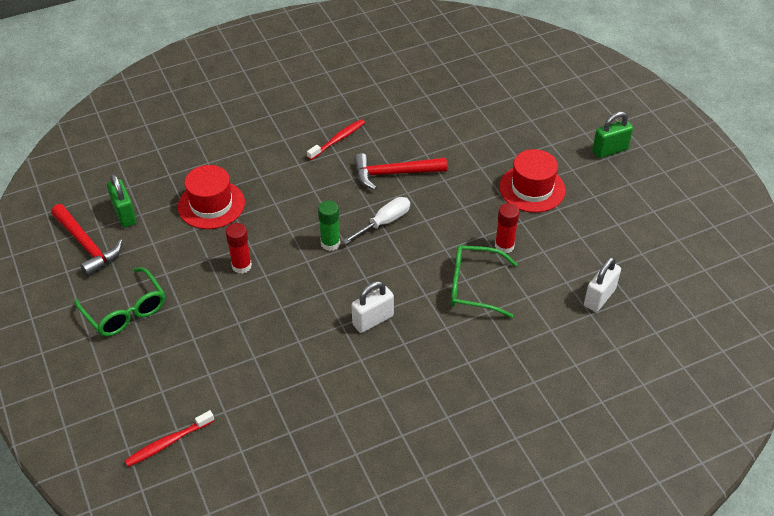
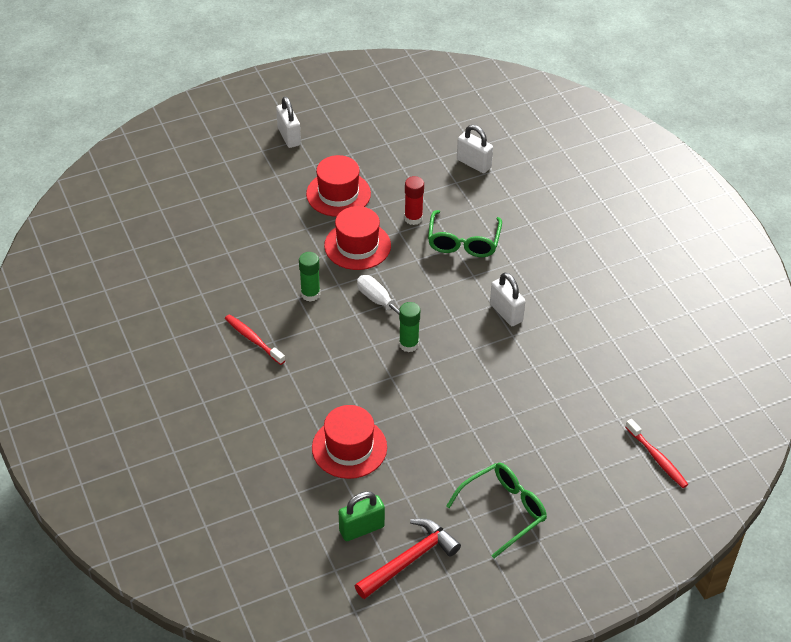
camera: 90 degrees left, 0 degrees up
(241, 266) = (439, 415): red glue stick -> none
(393, 173) = (310, 294): red hammer -> green glue stick
(460, 204) = (357, 246): none -> red hat
(610, 150) = (289, 137): green padlock -> white padlock

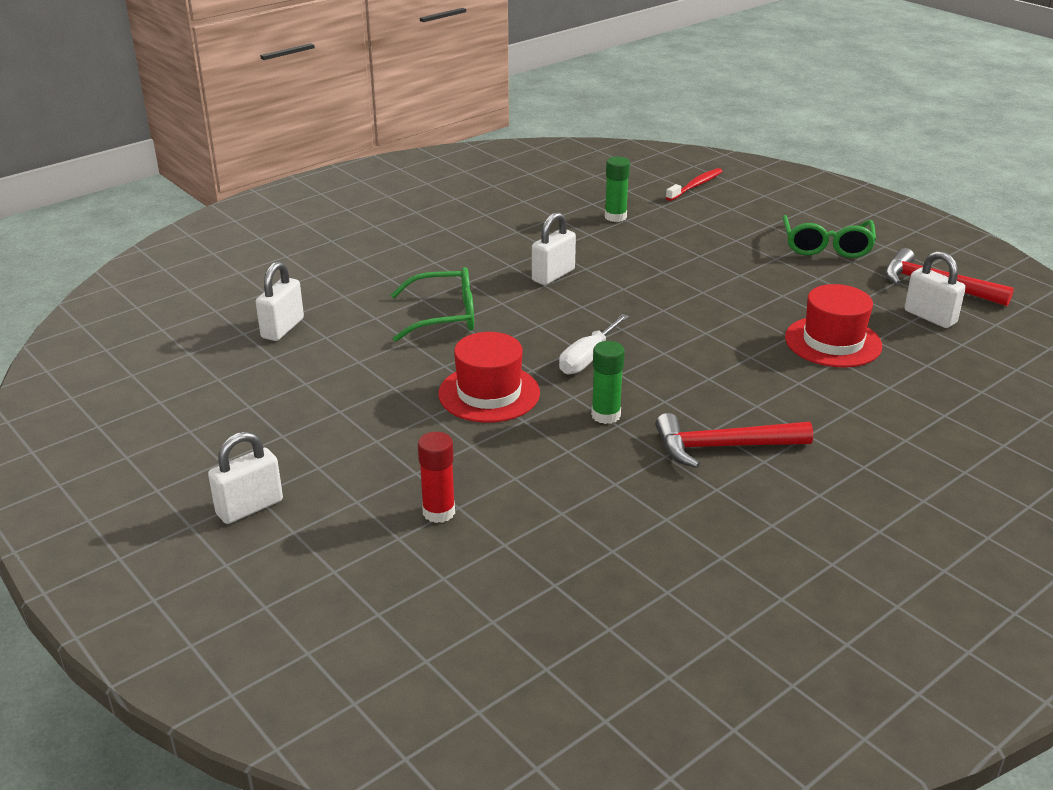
camera: 105 degrees left, 15 degrees down
(253, 339) = (722, 447): red toothbrush -> red hammer
(338, 194) = (383, 429): red hat -> none
(361, 528) = (930, 317): green padlock -> white padlock
(408, 344) = (645, 328): green glue stick -> green glue stick (615, 217)
(413, 218) = (413, 358): red glue stick -> red glue stick (439, 512)
(504, 510) = (826, 246): green glasses -> green glasses turned 120 degrees counterclockwise

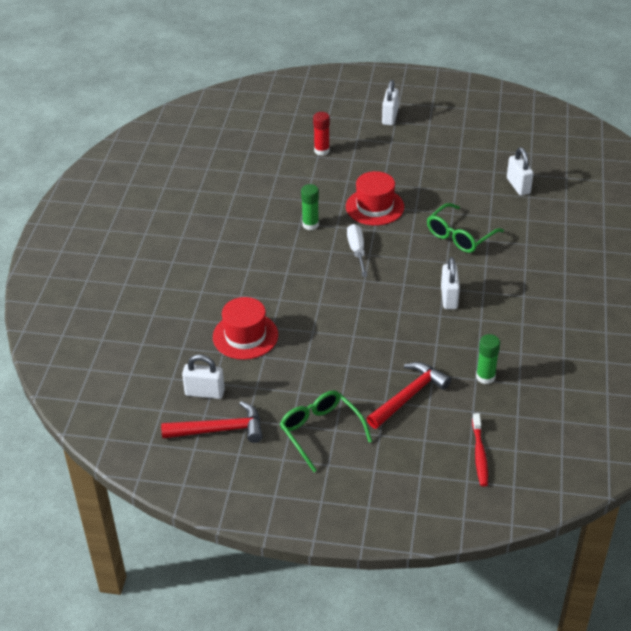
camera: 140 degrees right, 10 degrees up
(722, 447) = (243, 237): red hammer -> red hammer (409, 396)

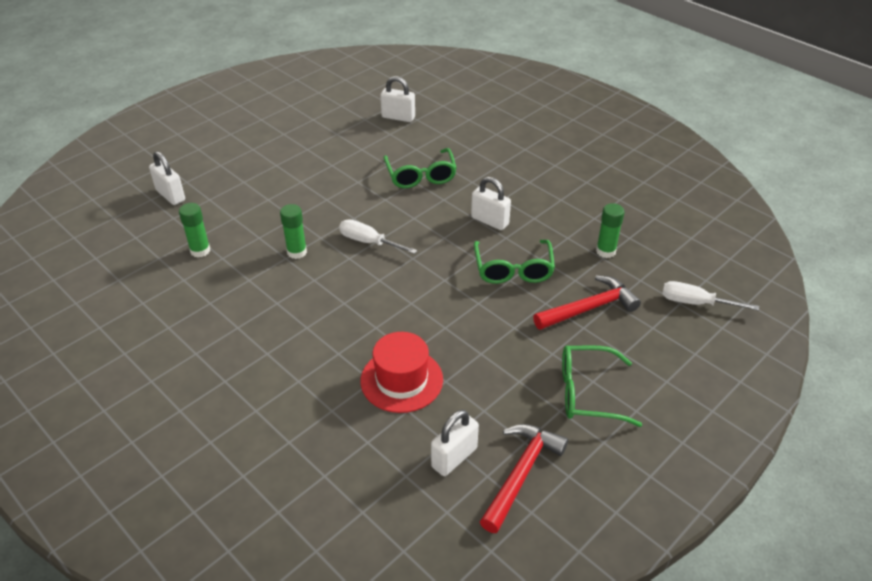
camera: 55 degrees left, 0 degrees up
(266, 184) = (200, 251): none -> green glue stick
(321, 151) = (205, 192): red glue stick -> none
(374, 207) = (324, 201): red hat -> none
(389, 117) = (220, 133): white padlock -> white padlock (170, 195)
(407, 336) = (513, 270): none -> green glasses
(409, 396) = (589, 308): red hammer -> red hammer turned 75 degrees clockwise
(479, 454) = (696, 303): red toothbrush -> white screwdriver

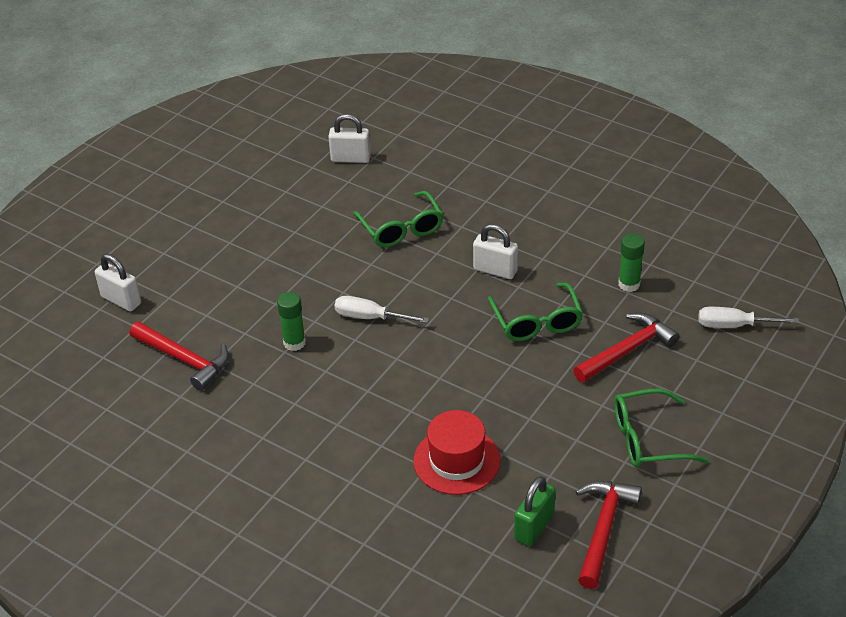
camera: 10 degrees left, 0 degrees up
(200, 251) = (184, 360): green glue stick -> red hammer
(454, 457) = (534, 527): white padlock -> green padlock

